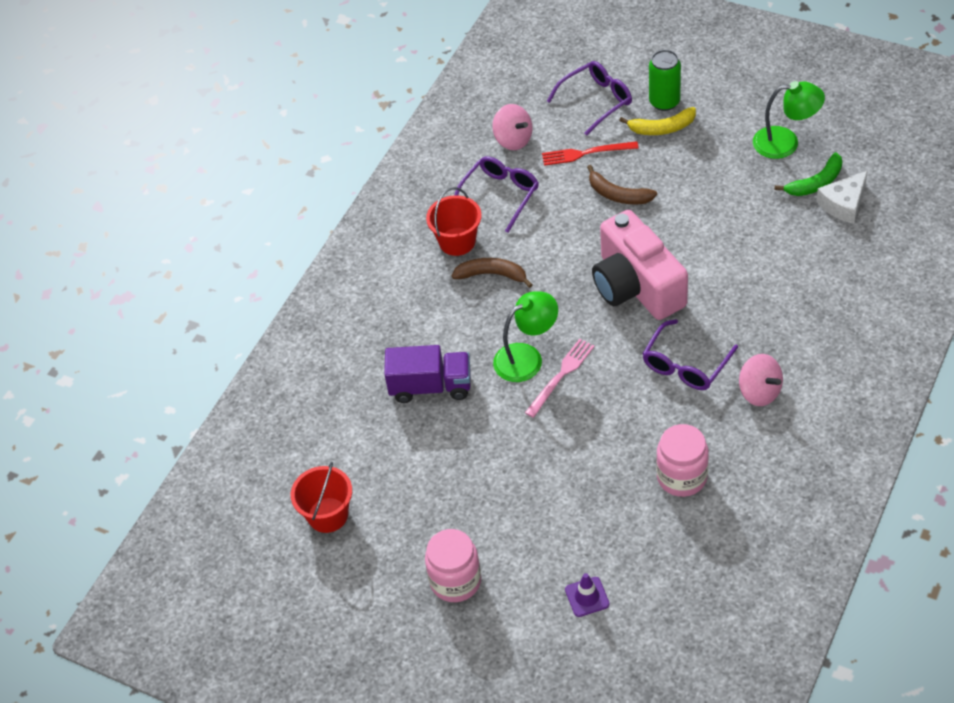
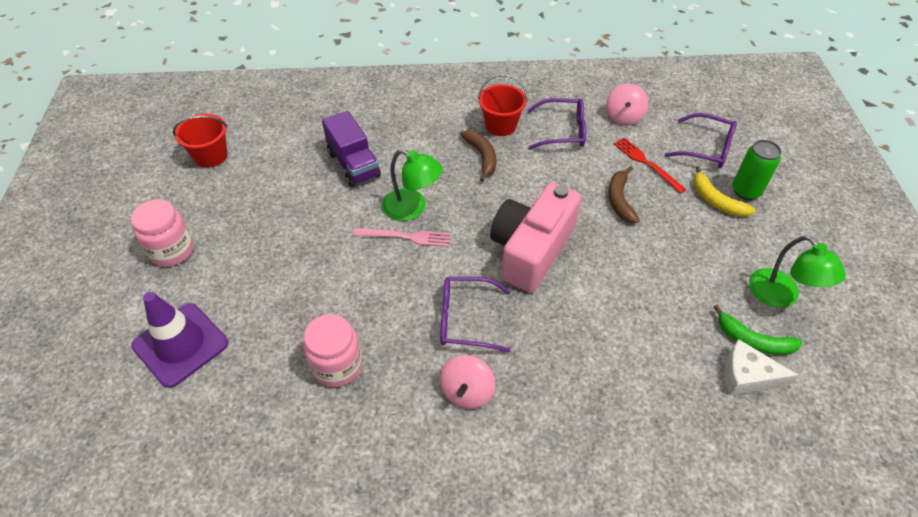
camera: 55 degrees right, 0 degrees up
(587, 597) = (180, 344): purple traffic cone -> purple traffic cone, size x2.10

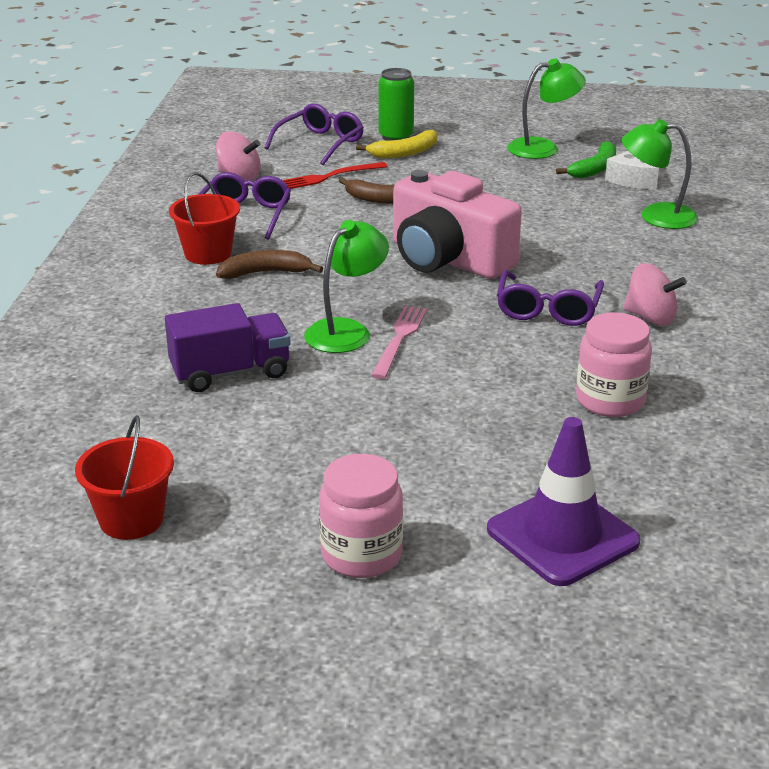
camera: 80 degrees left, 20 degrees down
(667, 395) = (656, 216): none -> green lamp

